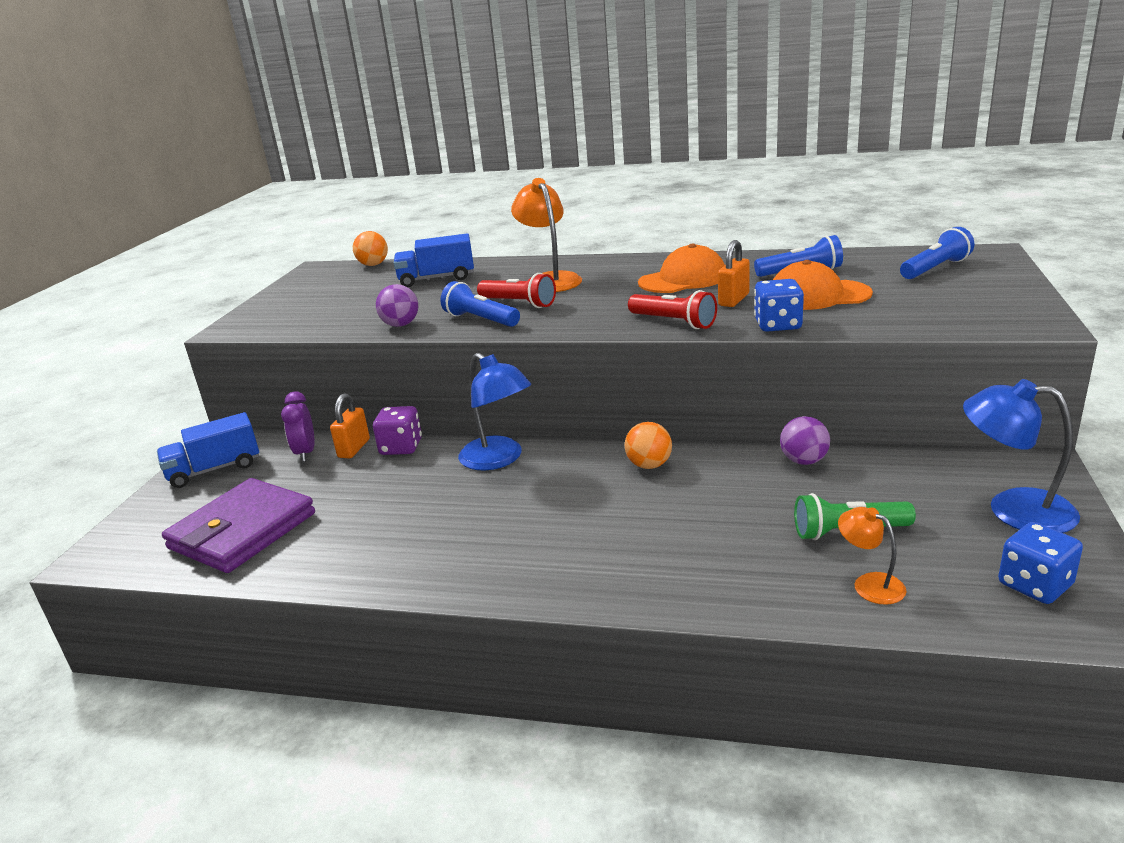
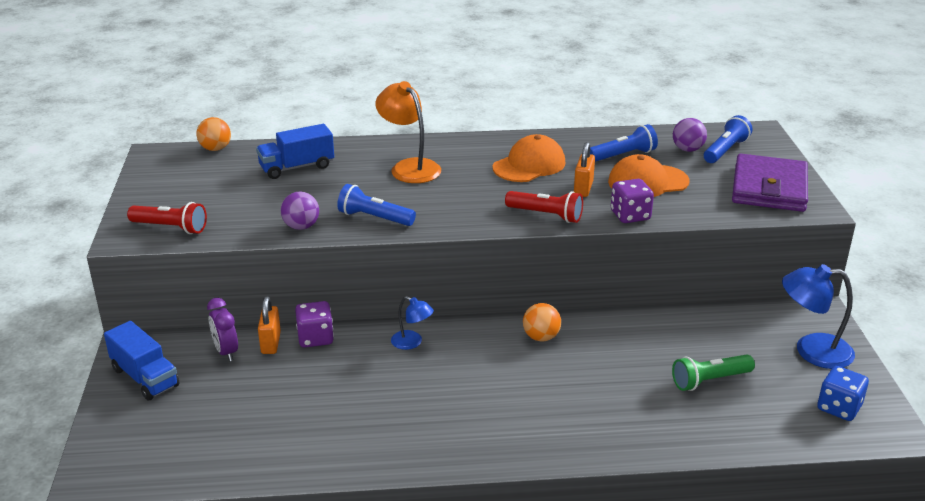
camera: 20 degrees left, 5 degrees up
(214, 469) = (145, 377): blue truck -> blue truck turned 90 degrees counterclockwise
(242, 531) = (220, 435): purple wallet -> purple wallet (769, 188)
(499, 459) = (412, 342): blue lamp -> blue lamp, size x0.56
(518, 303) = (397, 197): red flashlight -> red flashlight (170, 228)
(777, 325) = (630, 215): blue dice -> purple dice
(804, 461) = (657, 323): purple ball -> purple ball (687, 149)
(870, 584) = (737, 420): orange lamp -> none

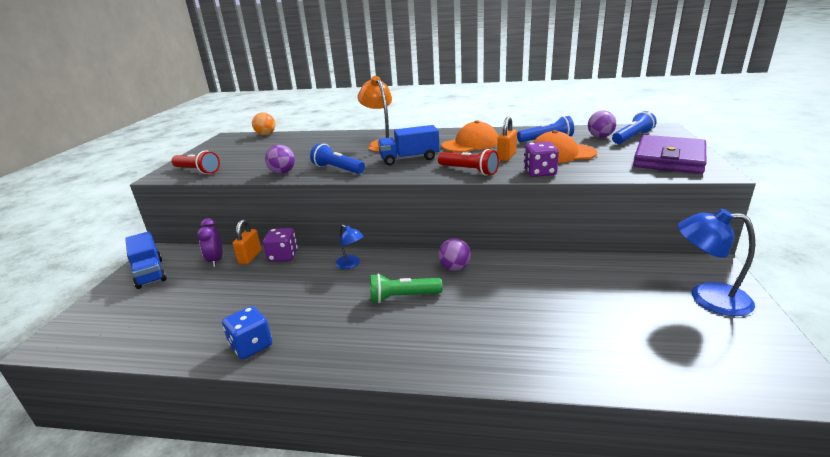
camera: 15 degrees right, 5 degrees down
(297, 167) = (308, 143): blue truck -> blue truck (409, 159)
(541, 337) = (454, 268): orange ball -> purple ball
(710, 380) = (599, 315): green flashlight -> green flashlight (403, 297)
(839, 408) = (739, 355): blue dice -> blue dice (251, 346)

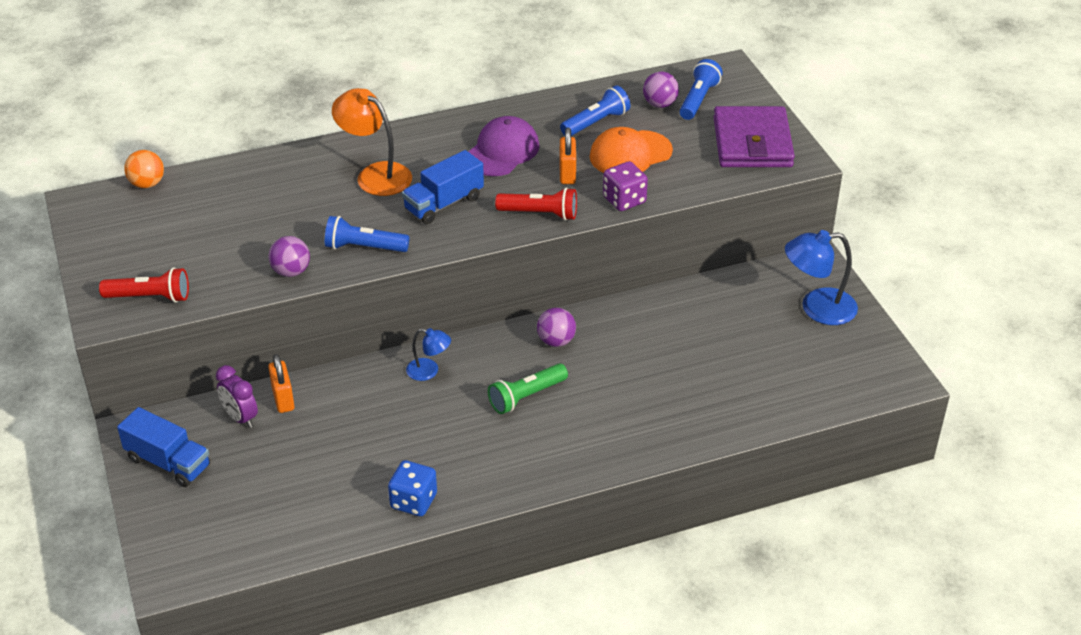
camera: 30 degrees left, 15 degrees up
(283, 256) = (327, 384): purple dice -> none
(470, 144) = (502, 151): orange cap -> purple cap

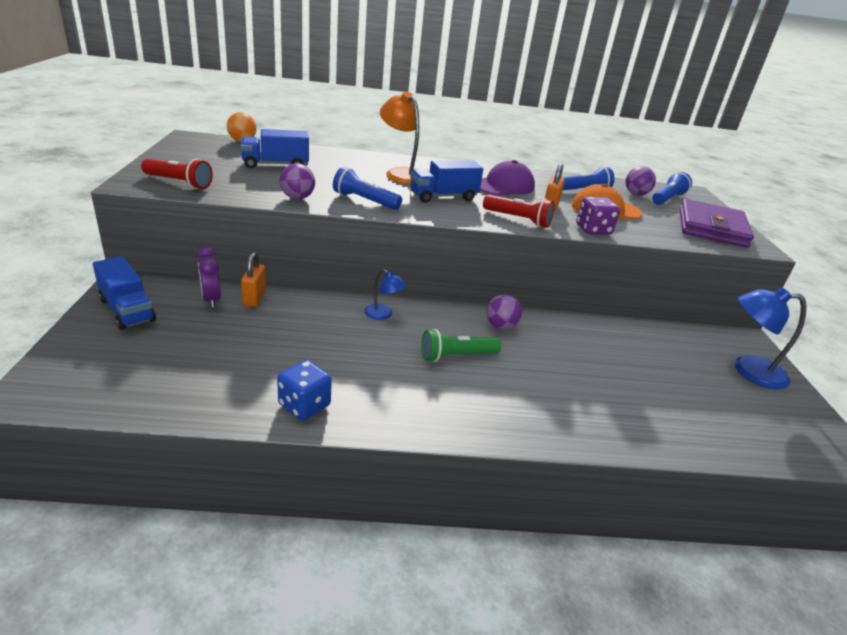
camera: 15 degrees right, 10 degrees down
(223, 218) = (275, 165): none -> blue truck

